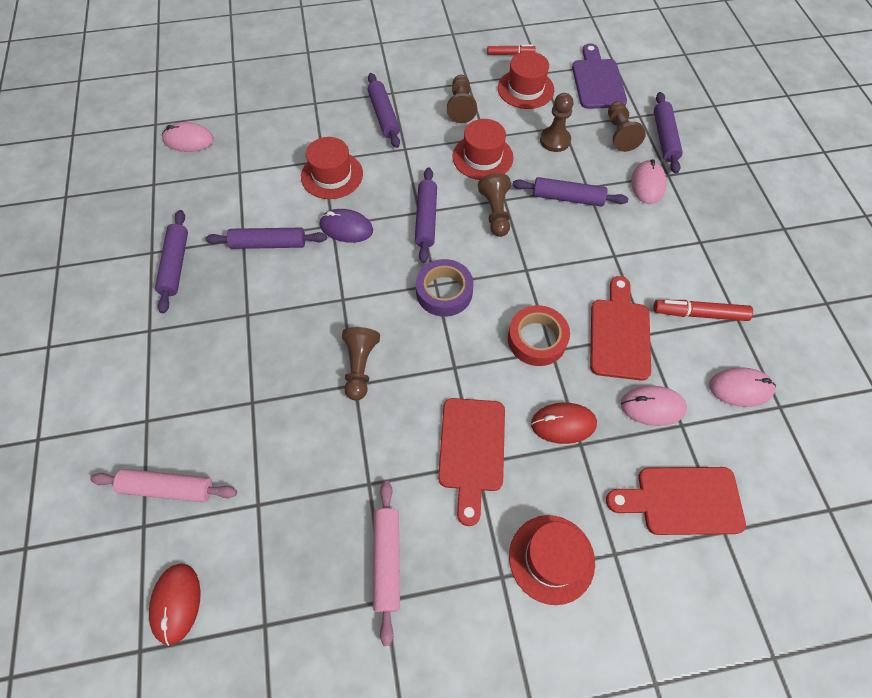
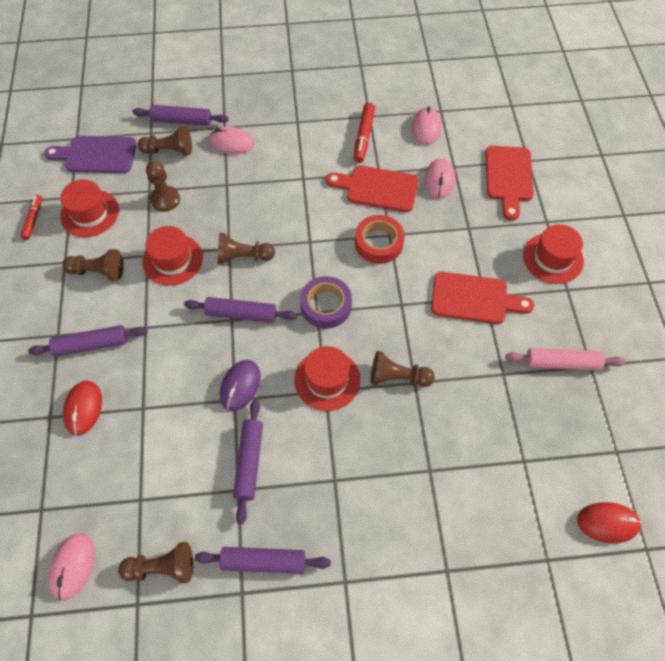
camera: 85 degrees left, 0 degrees up
(168, 488) = (512, 541): pink rolling pin -> none
(180, 195) = (162, 567): none -> brown pawn
(332, 175) = (166, 399): red hat -> red hat (327, 380)
(563, 424) = (452, 236): red mouse -> red mouse (83, 408)
(568, 198) = (236, 200): purple rolling pin -> none

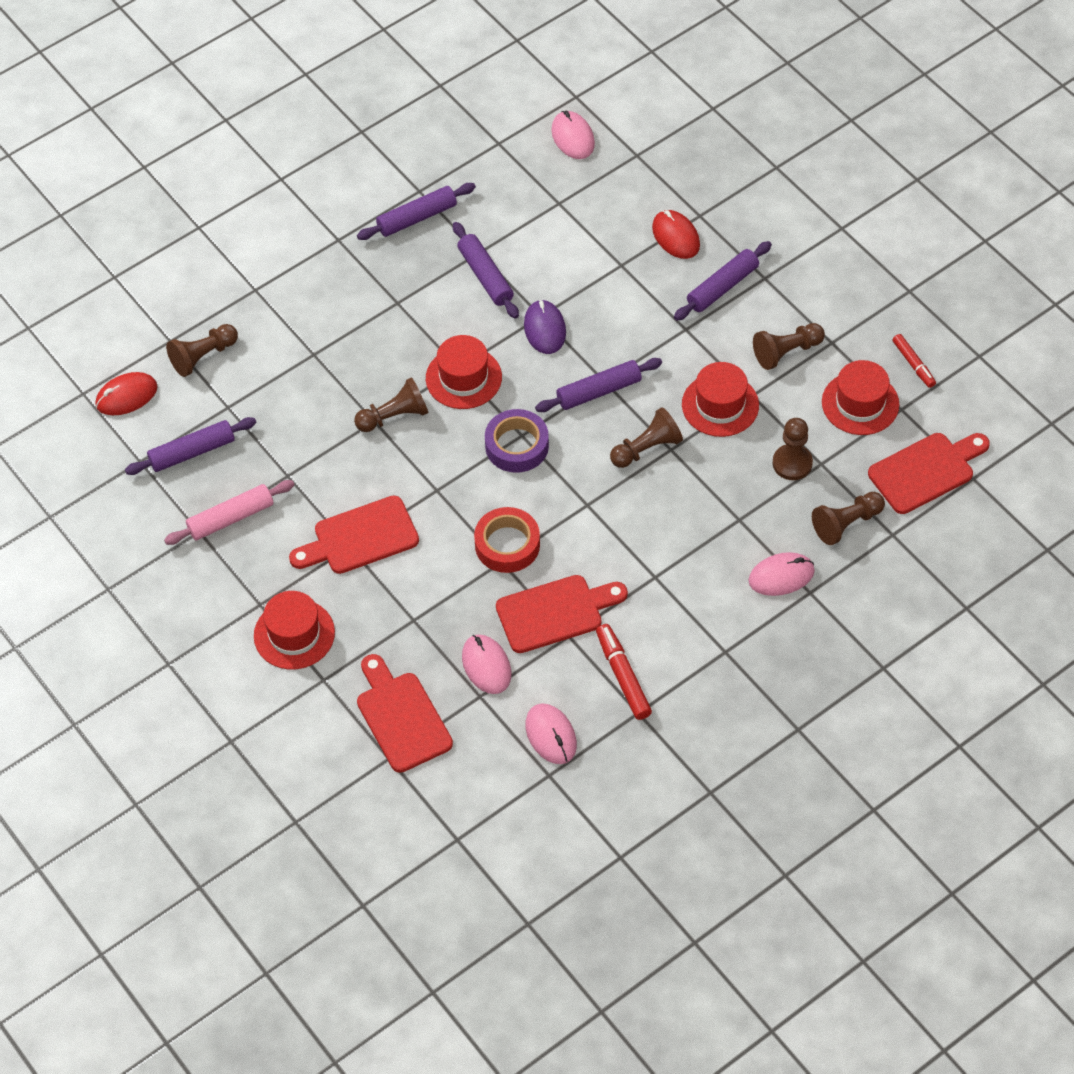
camera: 150 degrees right, 5 degrees down
(96, 155) = (926, 471): purple cutting board -> red cutting board
(162, 567) = (498, 173): brown pawn -> brown pawn (203, 356)
(182, 121) = (870, 571): purple rolling pin -> purple rolling pin (192, 452)

